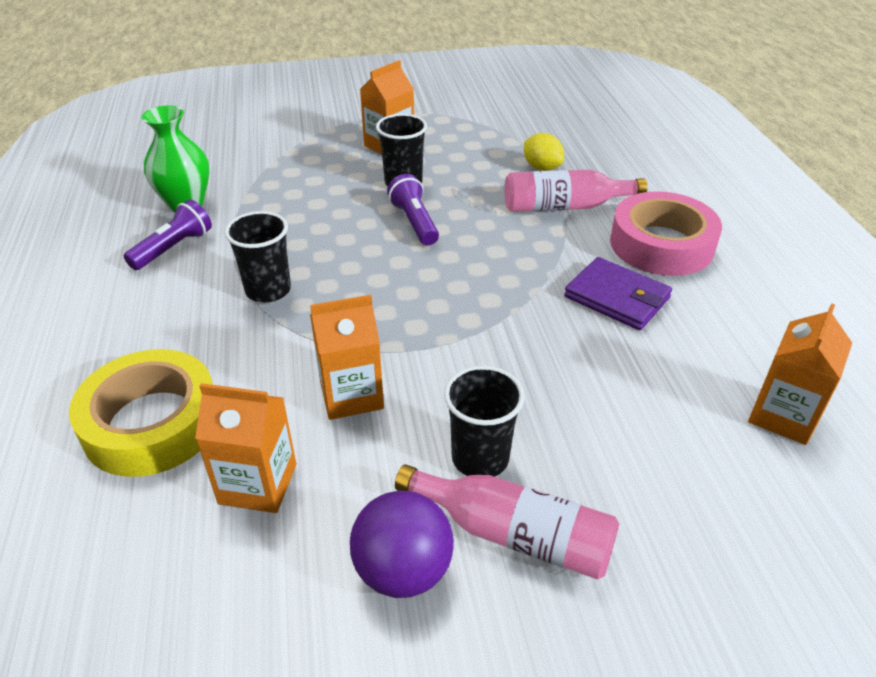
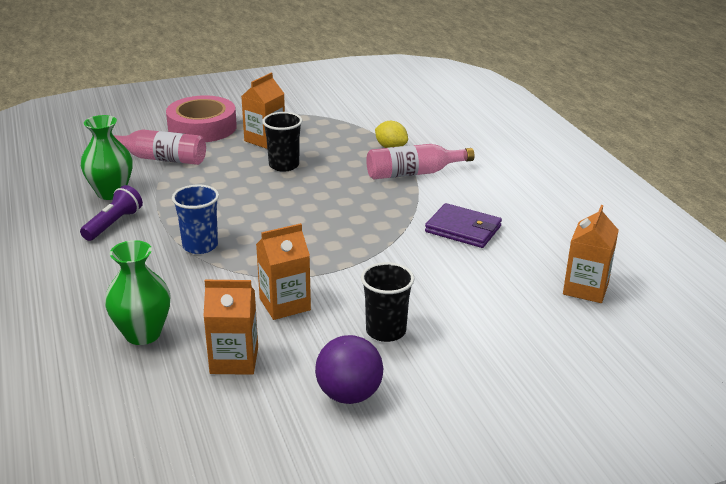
camera: 10 degrees left, 10 degrees down
(152, 423) = (143, 334): yellow tape -> green vase
(268, 290) = (200, 246): black cup -> blue cup
(414, 222) = (300, 192): purple flashlight -> none
(514, 534) = (418, 368): pink bottle -> pink bottle (160, 158)
(661, 244) = (490, 193): pink tape -> pink tape (202, 127)

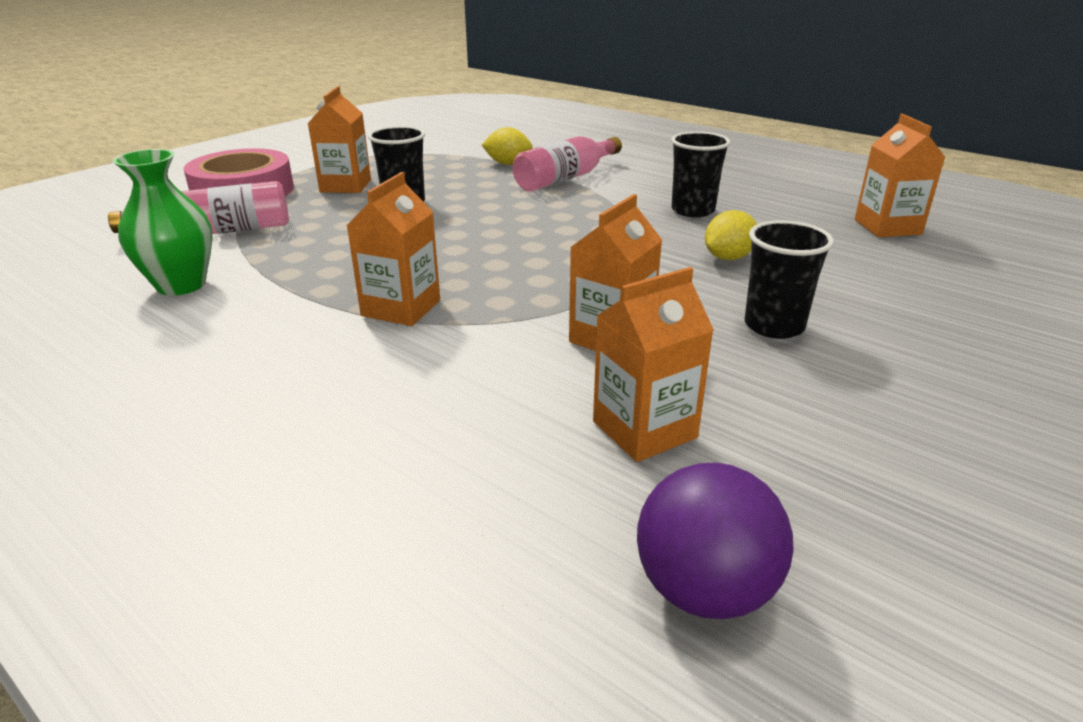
camera: 30 degrees left, 0 degrees up
(113, 224) = (228, 319): purple flashlight -> none
(143, 334) = (457, 447): green vase -> none
(200, 246) = (401, 308): blue cup -> orange carton
(349, 395) = (851, 413): purple ball -> purple ball (704, 590)
(430, 275) = (728, 258): none -> yellow lemon
(463, 229) = (692, 210): purple wallet -> black cup

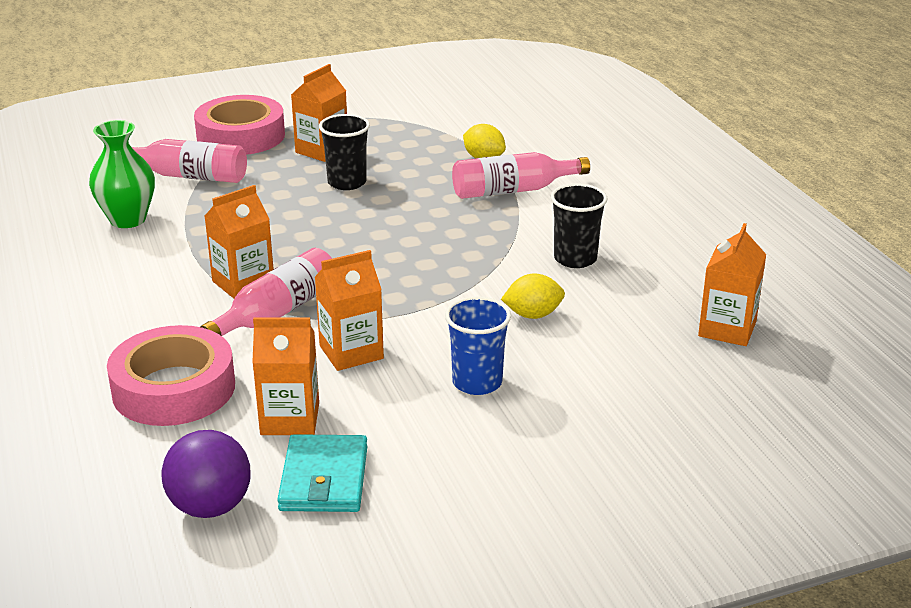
camera: 30 degrees right, 0 degrees up
(452, 447) = (174, 388): none -> pink tape
(477, 325) = (277, 312): none -> pink bottle
(774, 326) = (477, 382): black cup -> blue cup
(784, 485) = (324, 479): none -> turquoise wallet

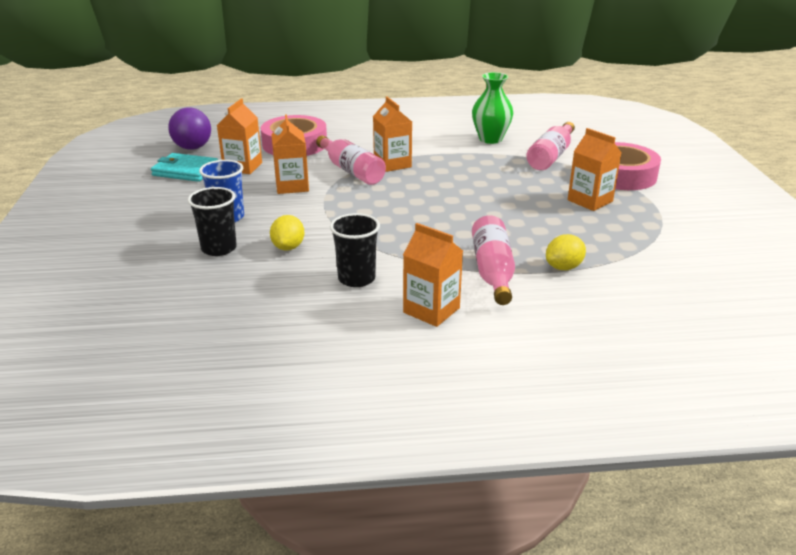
camera: 105 degrees right, 0 degrees up
(347, 182) = (527, 205): black cup -> black cup (219, 248)
(727, 329) = (203, 325): orange carton -> orange carton (431, 310)

